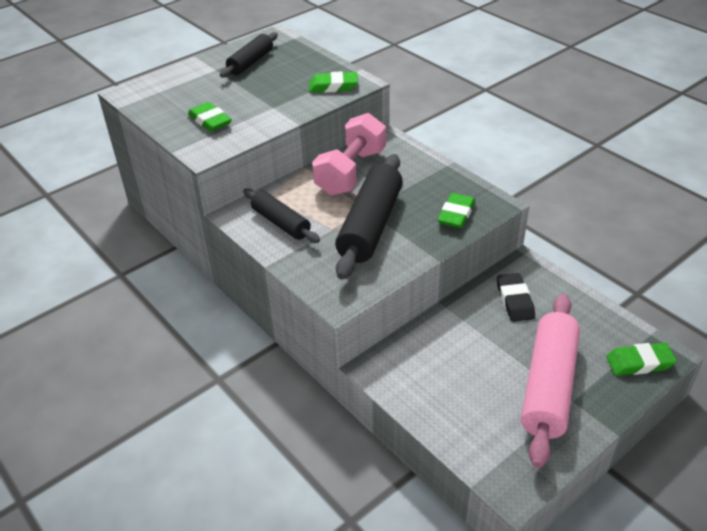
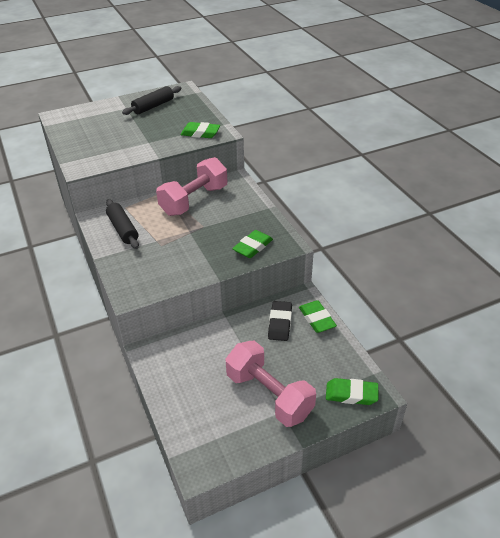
camera: 15 degrees right, 0 degrees up
(210, 121) = (99, 145): green eraser -> green eraser (317, 319)
(371, 226) = (185, 243): black rolling pin -> none
(548, 386) = (269, 395): pink rolling pin -> pink dumbbell

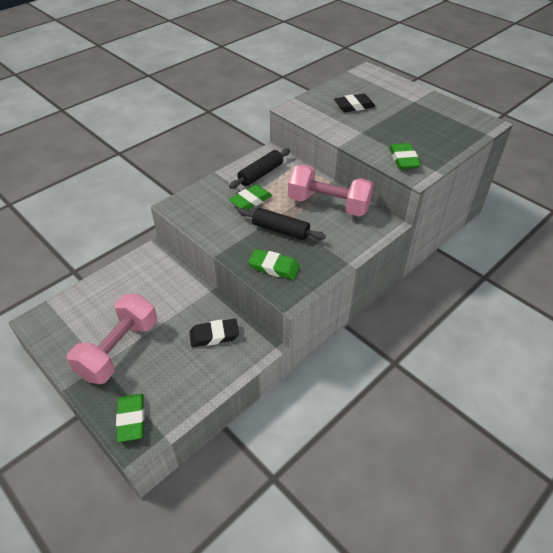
camera: 70 degrees right, 5 degrees up
(106, 136) = (354, 106): none -> black eraser
(153, 106) = (431, 115): black rolling pin -> black rolling pin (280, 230)
(317, 319) = (230, 366): green eraser -> green eraser (250, 201)

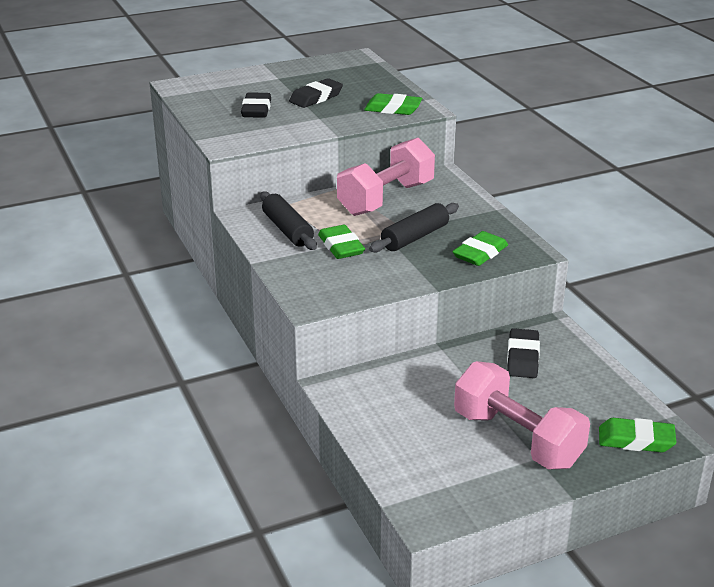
camera: 70 degrees left, 15 degrees down
(394, 123) = (316, 98): none -> black eraser

